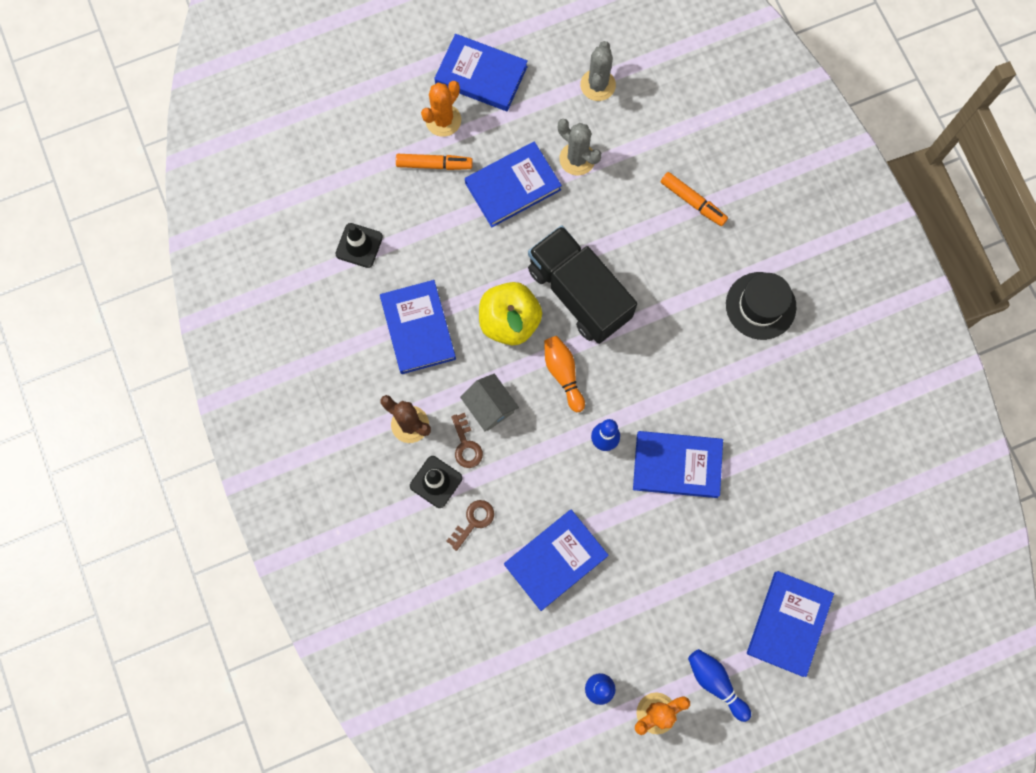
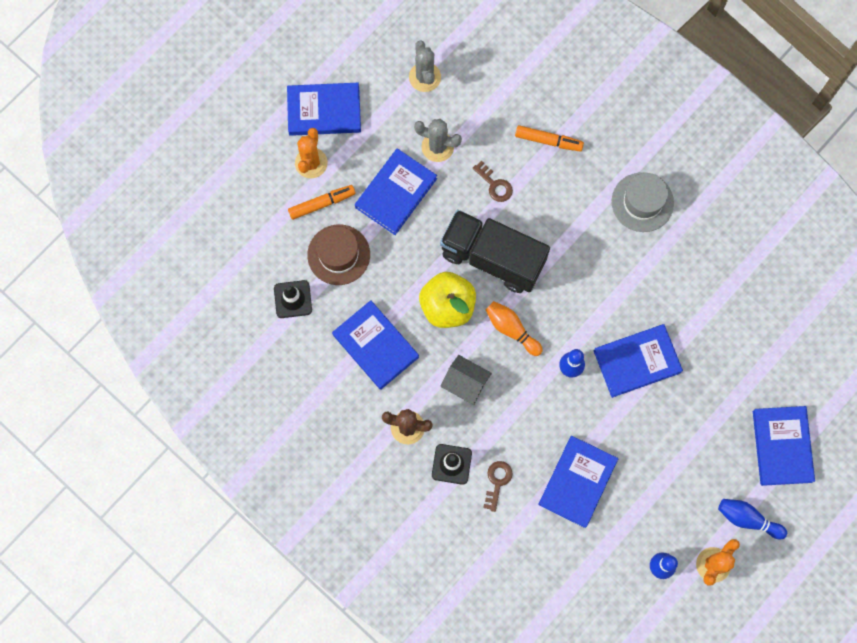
camera: 25 degrees left, 0 degrees up
(426, 222) = (338, 254): none -> brown hat
(466, 445) = (461, 423): brown key -> brown key (495, 185)
(760, 306) = (642, 202): black hat -> grey hat

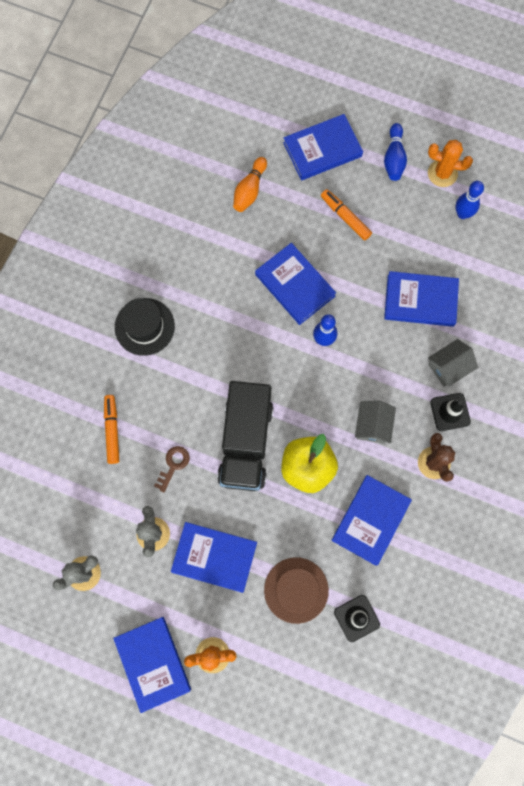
camera: 110 degrees left, 0 degrees up
(322, 203) = (250, 627): orange marker -> orange marker (345, 217)
(497, 482) = (449, 367): brown key -> grey house
(511, 329) = (307, 402): orange bowling pin -> orange bowling pin (249, 190)
(642, 202) = (144, 326): grey hat -> black hat

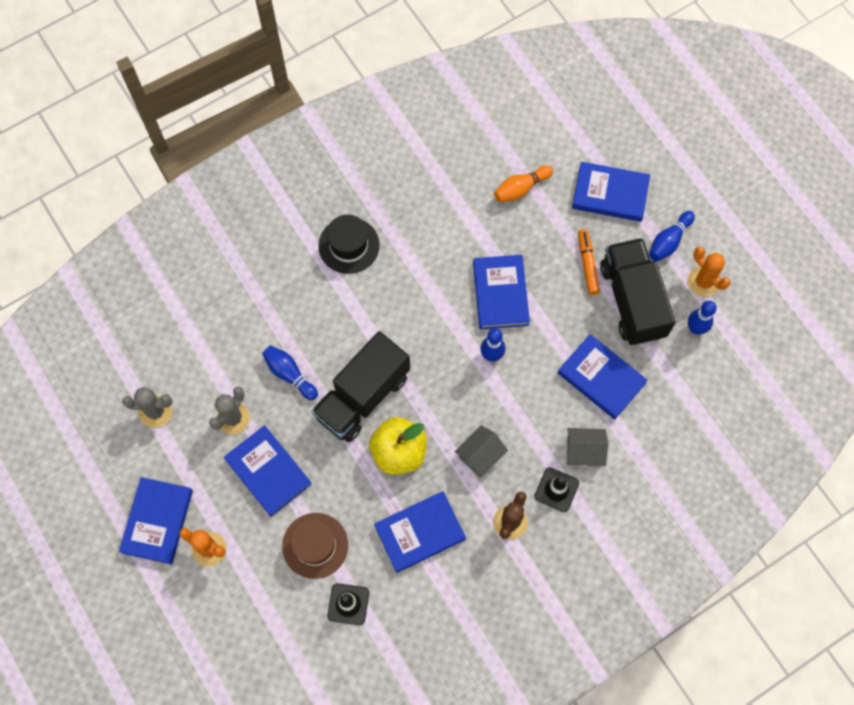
camera: 35 degrees right, 5 degrees down
(112, 430) = (261, 312): orange marker -> none
(173, 465) = (289, 374): brown key -> blue bowling pin
(400, 223) = (632, 300): none -> black truck

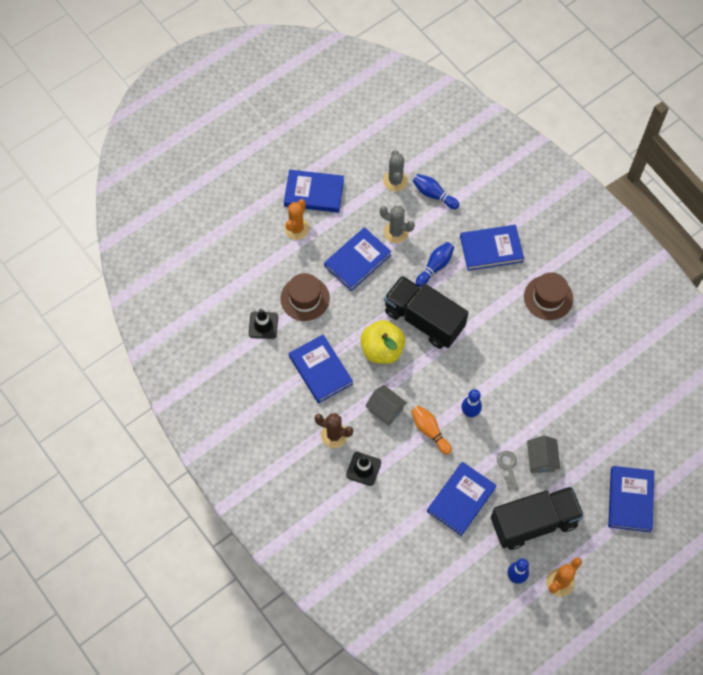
camera: 85 degrees right, 5 degrees down
(349, 245) = (548, 297): black hat -> brown hat
(500, 293) = (524, 415): blue book -> blue book (491, 249)
(520, 188) = (622, 425): orange bowling pin -> orange bowling pin (429, 431)
(564, 320) = (508, 467): none -> grey key
(584, 451) = (397, 488): grey house -> grey house (541, 459)
(587, 264) = (561, 484): orange marker -> none
(669, 241) = (593, 551): blue bowling pin -> blue bowling pin (434, 194)

